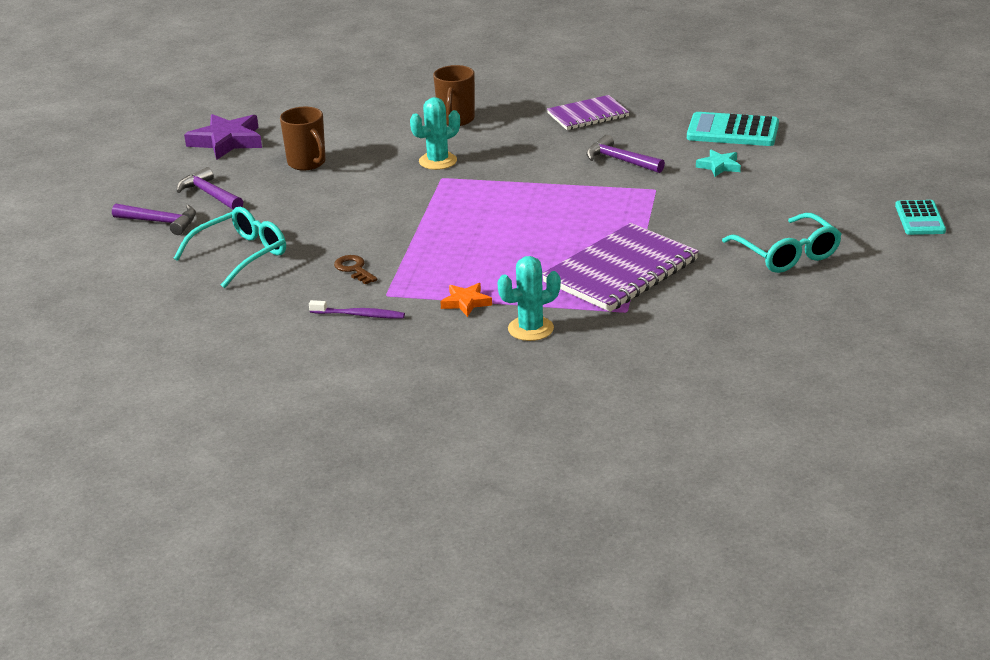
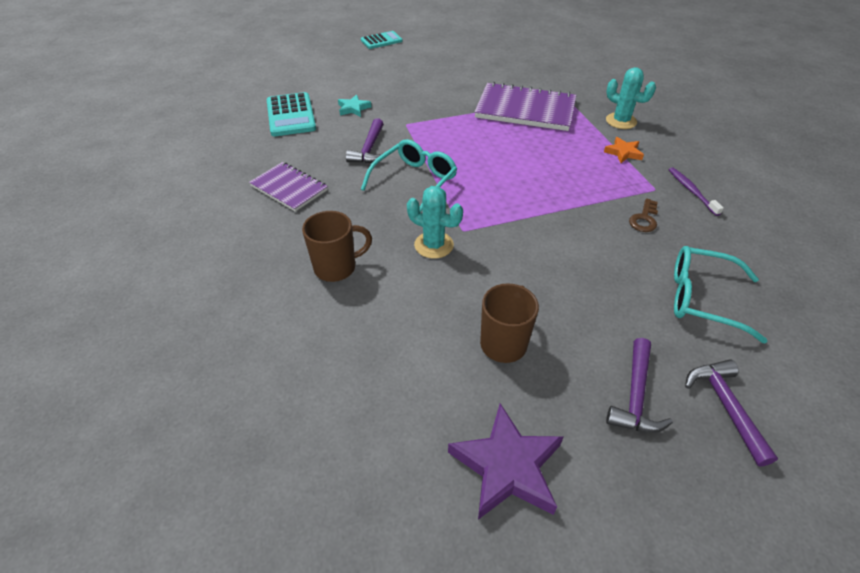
camera: 120 degrees left, 15 degrees up
(788, 255) = (455, 66): turquoise glasses -> turquoise glasses (415, 181)

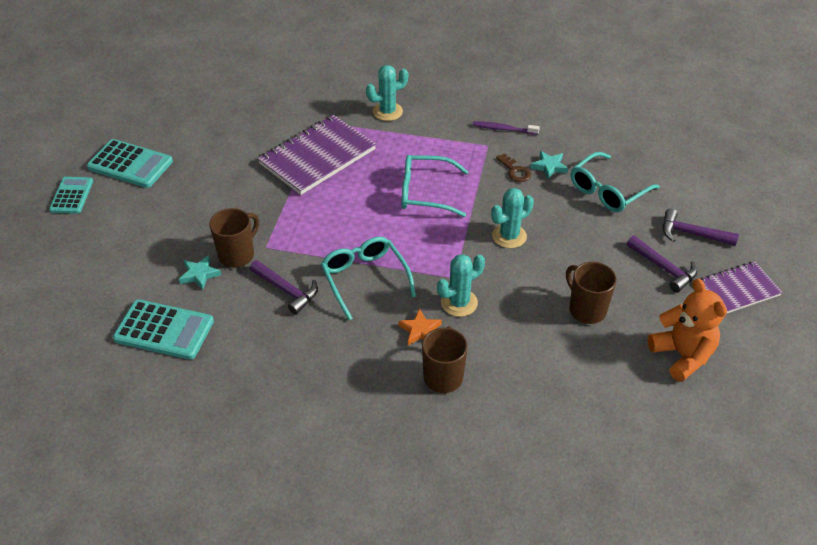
camera: 60 degrees left, 0 degrees up
(289, 188) = (301, 373): purple notebook -> purple notebook (738, 289)
(386, 116) = (237, 255): none -> brown mug
(430, 47) = (130, 164): none -> turquoise calculator
(507, 466) = (682, 355): purple star -> orange teddy bear
(548, 175) = (424, 192): none -> turquoise glasses
(551, 247) = (509, 236): none -> turquoise cactus
(623, 153) = (430, 135): orange star -> orange star (420, 330)
(681, 240) = (549, 166): none -> turquoise star

